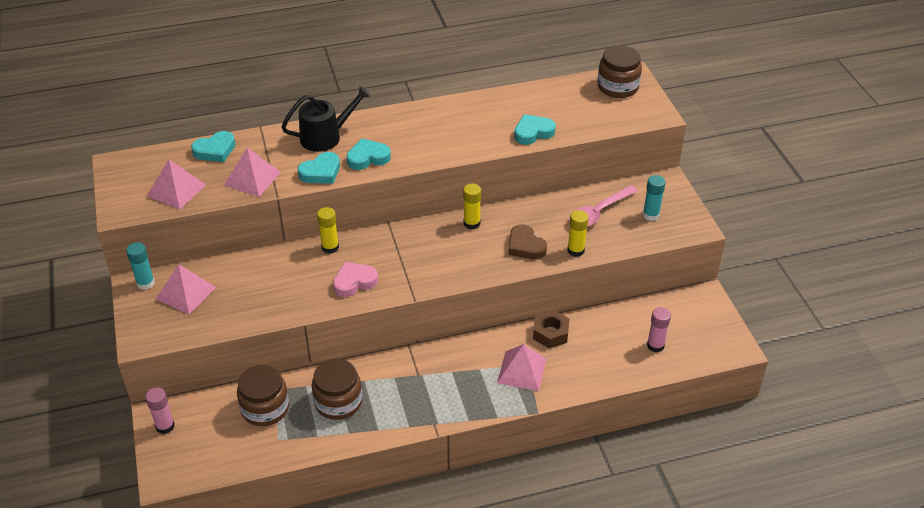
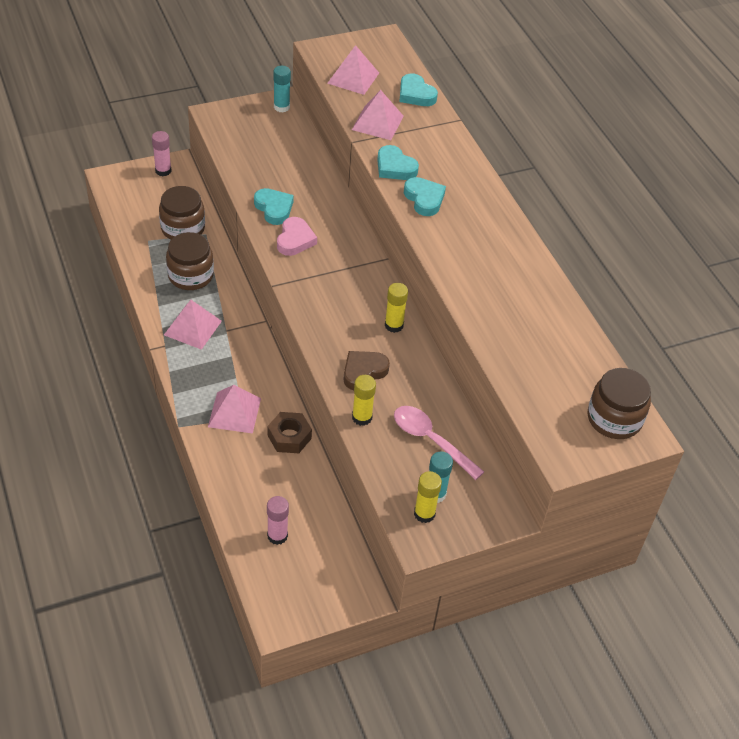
camera: 80 degrees right, 5 degrees up
(186, 293) = (271, 132): pink pyramid -> pink pyramid (193, 327)
(325, 137) = (452, 166): black watering can -> none
(330, 247) = (342, 219): yellow glue stick -> yellow glue stick (424, 514)
(354, 282) = (295, 240): pink heart -> pink heart turned 45 degrees clockwise
(533, 132) = (497, 333): turquoise heart -> turquoise heart (274, 208)

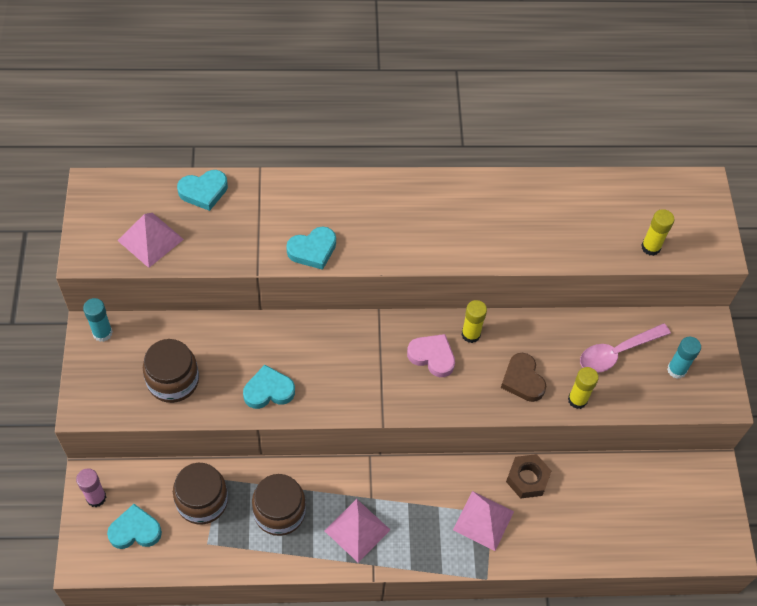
camera: 70 degrees left, 10 degrees up
(277, 536) = (638, 524): pink glue stick -> none
(295, 240) = (323, 385): pink heart -> pink heart (432, 356)
(377, 122) = (235, 242): pink pyramid -> none
(424, 199) = (369, 241): turquoise heart -> turquoise heart (135, 530)
(424, 514) = (695, 386): yellow glue stick -> yellow glue stick (650, 247)
(614, 418) = (683, 199): brown jar -> brown jar (173, 380)

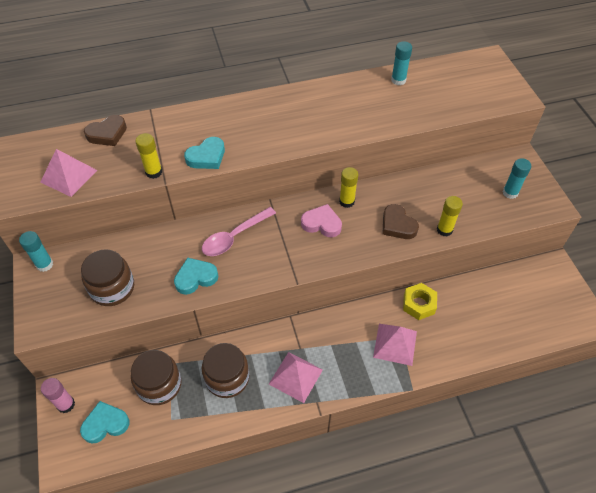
camera: 10 degrees left, 5 degrees down
(203, 191) = (107, 134): turquoise heart -> brown heart
(527, 479) = (419, 304): brown nut -> yellow nut
(575, 193) = (398, 80): none -> turquoise glue stick
(617, 352) = (462, 190): pink spoon -> pink spoon (234, 237)
(650, 247) = (467, 103): yellow glue stick -> yellow glue stick (154, 172)

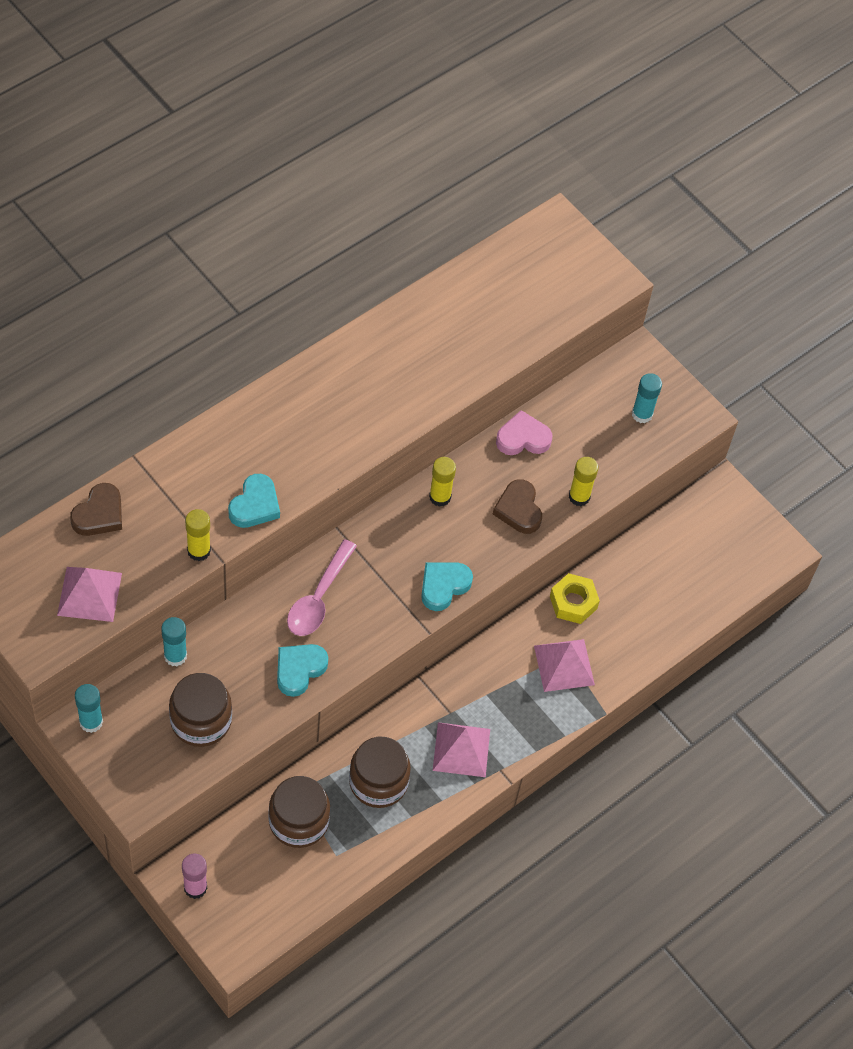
camera: 30 degrees left, 5 degrees up
(105, 424) = (259, 890): turquoise heart -> turquoise heart (443, 586)
(322, 223) = (422, 540): pink heart -> pink heart (523, 438)
(397, 225) = (518, 510): brown heart -> brown heart turned 45 degrees clockwise
(398, 80) = (449, 300): turquoise glue stick -> turquoise glue stick (175, 656)

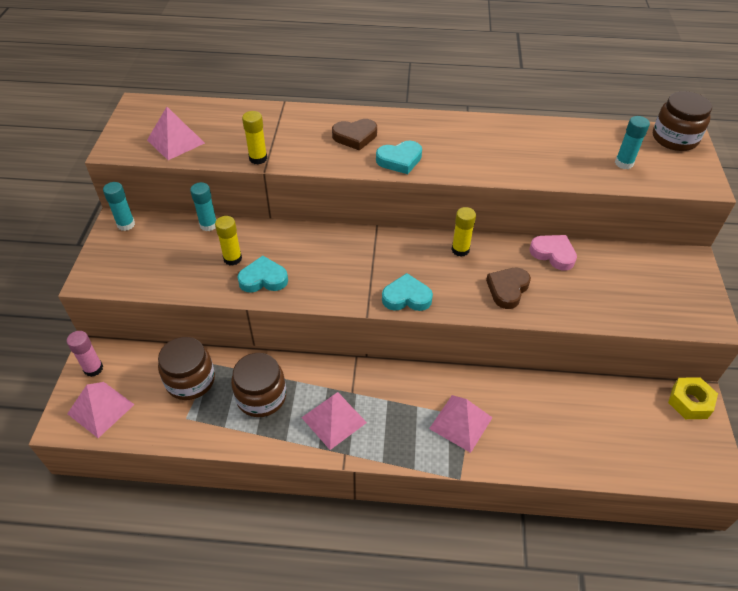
camera: 50 degrees right, 10 degrees down
(99, 514) = (231, 113): brown heart -> brown heart (355, 137)
(201, 720) = (177, 264): brown jar -> brown jar (674, 138)
(251, 913) = (100, 409): none -> pink pyramid
(255, 505) = (318, 157): turquoise heart -> turquoise heart (399, 160)
(319, 598) = (322, 251): pink spoon -> none
(573, 602) = (507, 389): yellow nut -> yellow nut (689, 402)
(579, 497) = (561, 310): yellow glue stick -> yellow glue stick (232, 258)
(642, 414) = (661, 293): turquoise glue stick -> turquoise glue stick (624, 163)

